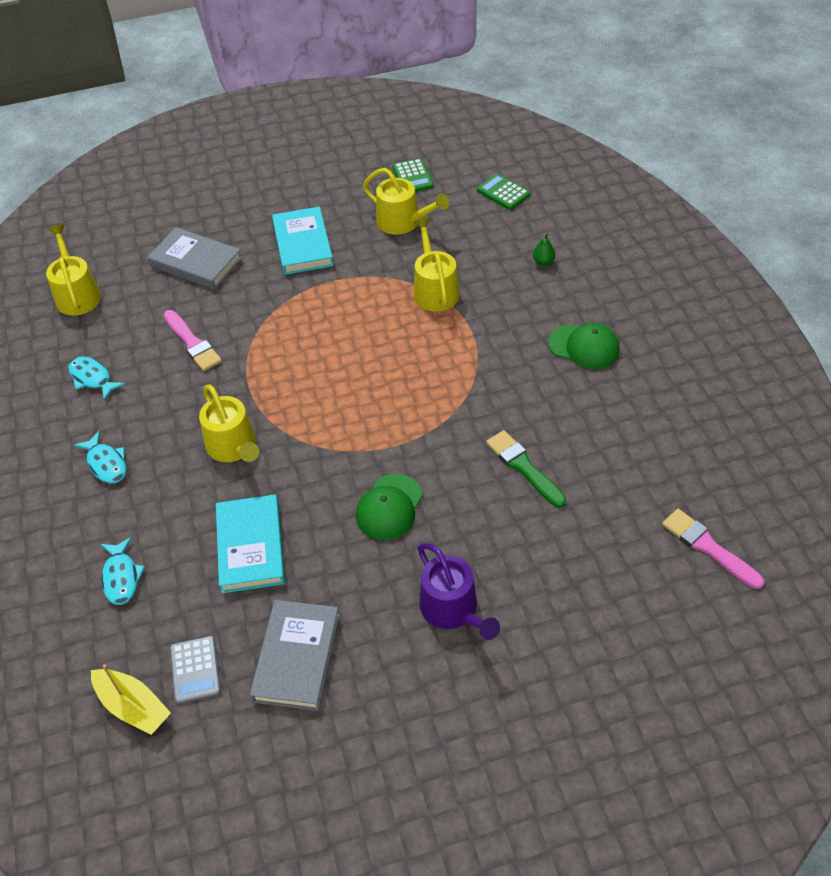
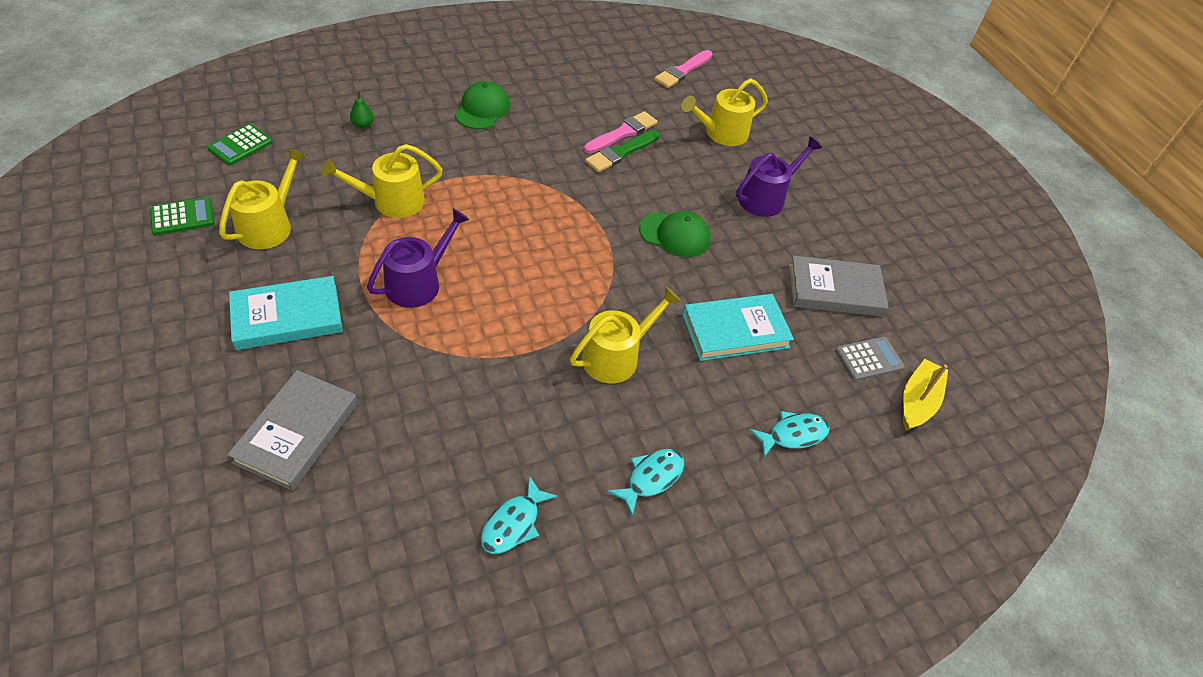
camera: 105 degrees left, 0 degrees up
(77, 294) = (340, 583): yellow watering can -> yellow watering can (721, 133)
(192, 343) = (455, 415): pink brush -> pink brush (622, 133)
(333, 313) = (418, 282): none -> purple watering can

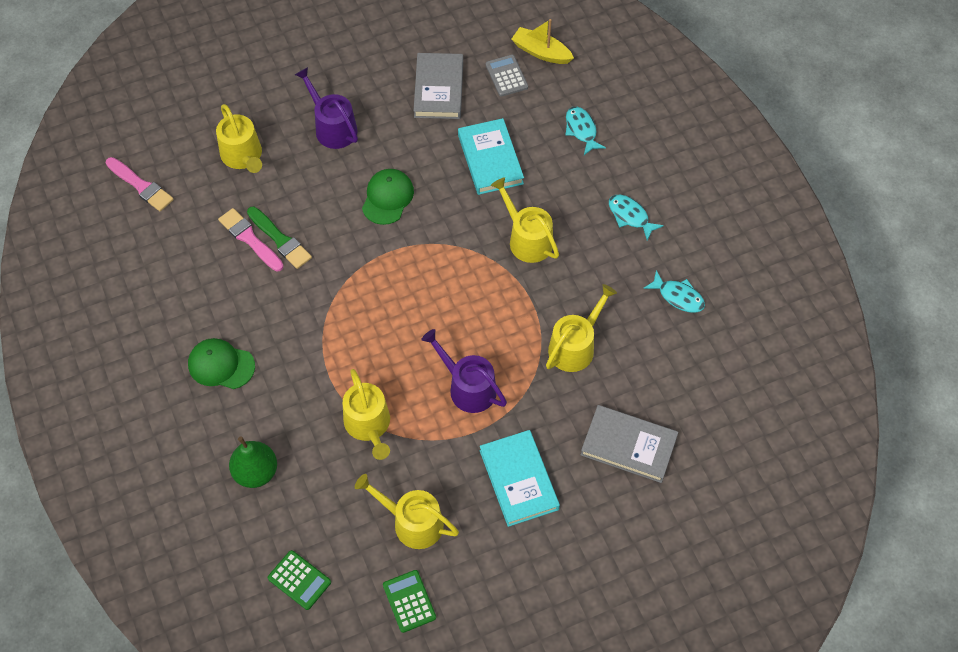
camera: 85 degrees left, 10 degrees up
(363, 125) = (256, 472): green pear -> green pear, size x1.98
(453, 390) = (575, 346): none -> yellow watering can

